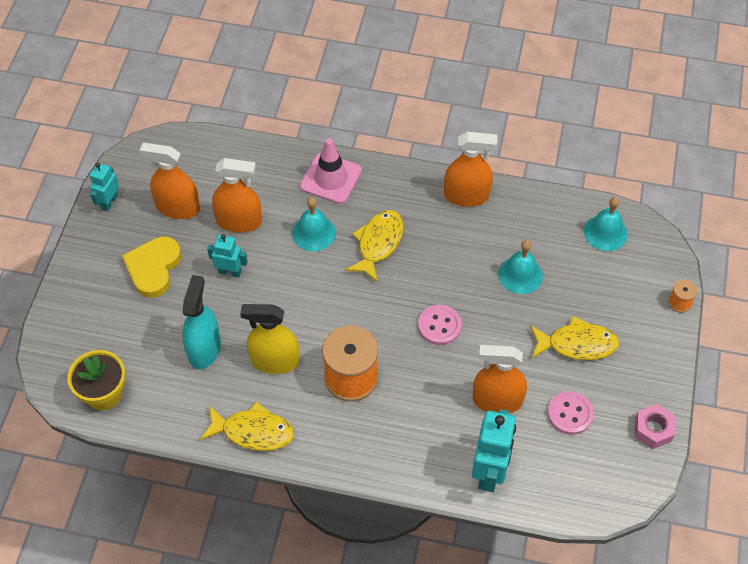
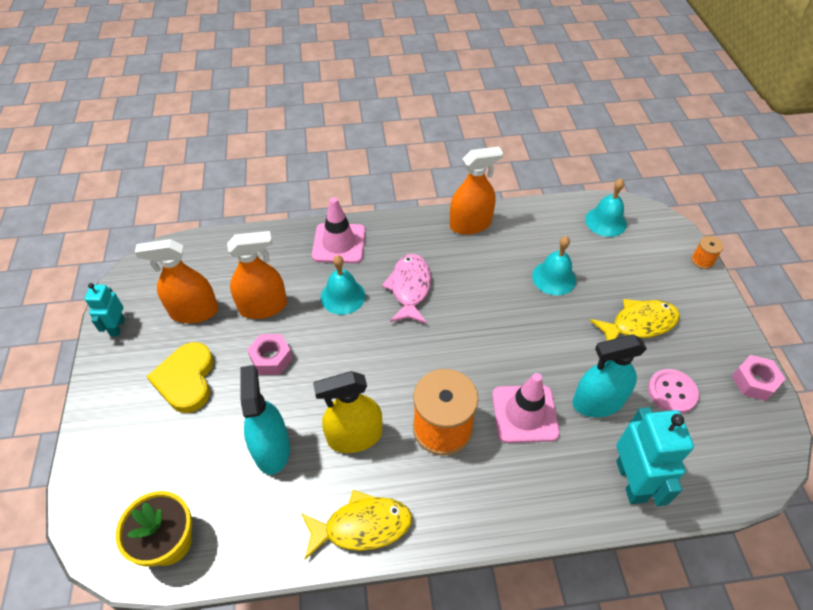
camera: 20 degrees left, 5 degrees down
(230, 272) = (271, 358): turquoise robot -> pink nut
(378, 244) = (410, 288): yellow fish -> pink fish
(427, 389) = (525, 414): none -> pink traffic cone
(439, 326) = (505, 347): pink button -> none
(497, 400) = (597, 402): orange spray bottle -> turquoise spray bottle

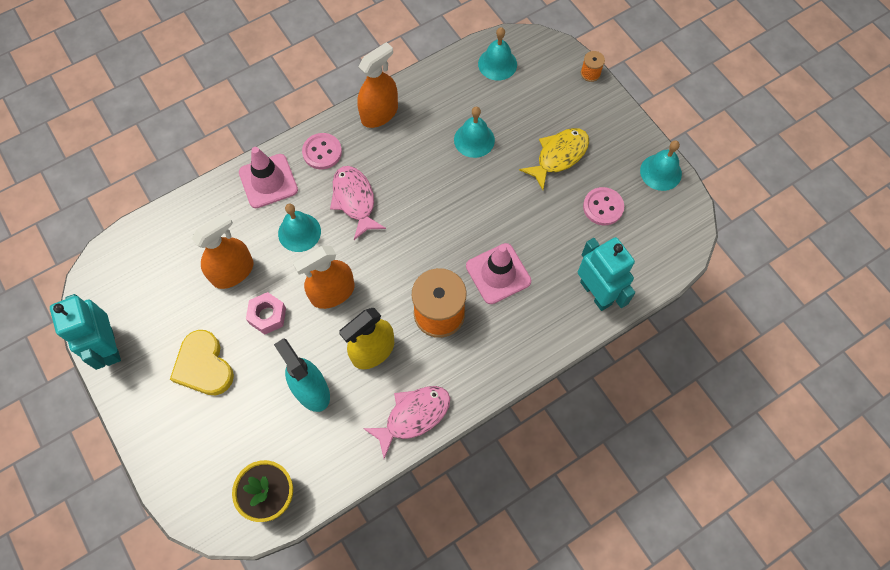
camera: 25 degrees left, 15 degrees up
(117, 327) = (109, 347): turquoise robot -> turquoise robot, size x1.72
(194, 311) = (172, 302): orange spray bottle -> orange spray bottle (332, 293)
(362, 526) = (413, 416): yellow fish -> pink fish
(400, 237) = (322, 152): none -> pink button
(597, 402) = (550, 240): turquoise spray bottle -> none
(754, 382) = (660, 172): pink nut -> turquoise bell

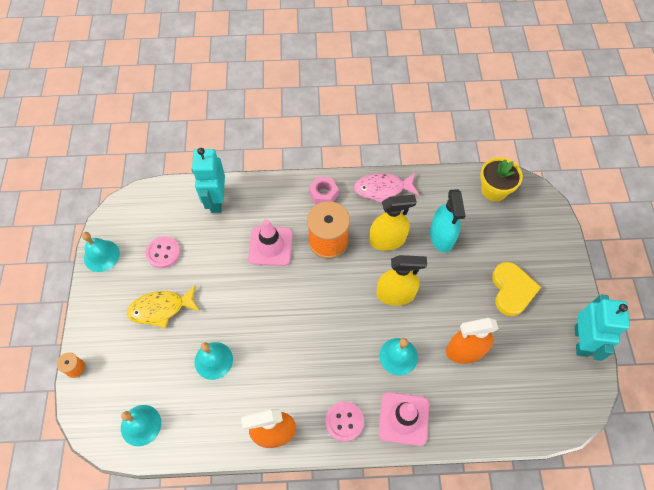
camera: 150 degrees left, 5 degrees down
(267, 316) = (451, 302): pink nut -> pink nut (323, 194)
(332, 293) = (395, 294): orange spray bottle -> yellow spray bottle
(355, 200) = (340, 360): pink fish -> none

